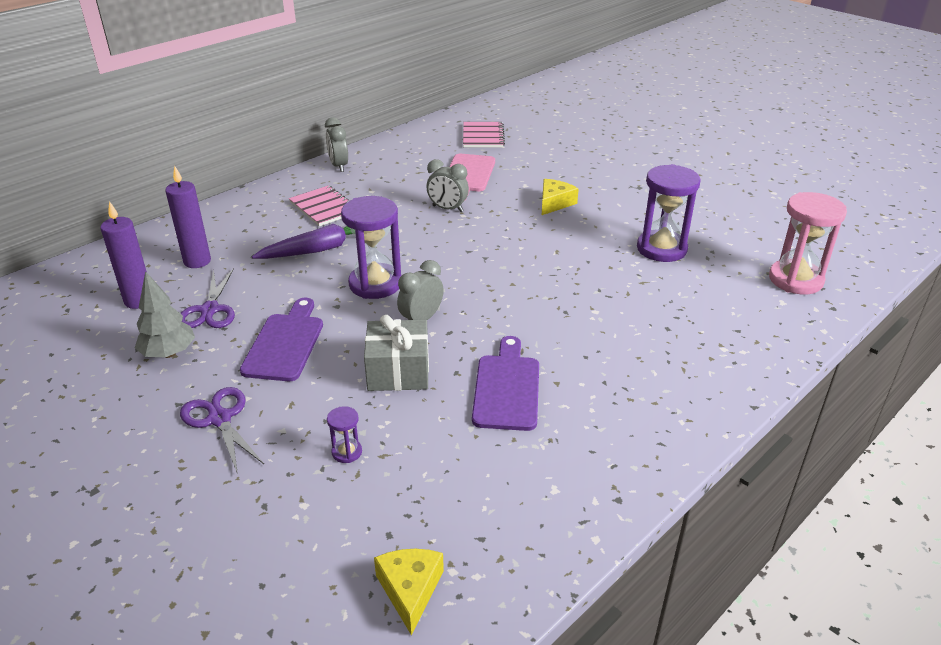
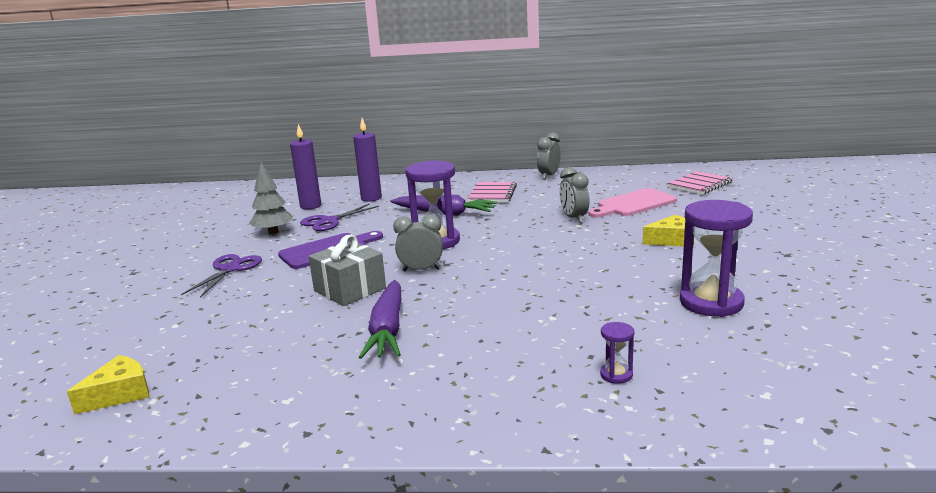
camera: 50 degrees right, 15 degrees down
(347, 452) = (241, 313): purple hourglass -> purple hourglass (616, 375)
(507, 388) = (387, 330): purple cutting board -> purple carrot
(795, 280) = (827, 386): pink hourglass -> none

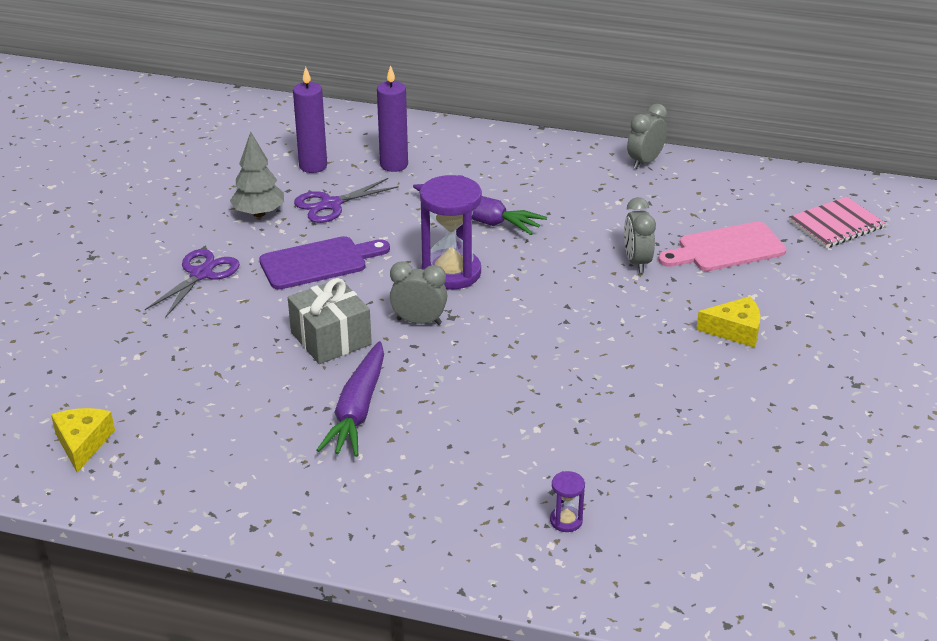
camera: 10 degrees right, 15 degrees up
(120, 394) = (83, 443): yellow cheese -> yellow cheese turned 60 degrees counterclockwise
(492, 194) = (554, 188): pink notebook -> none
(711, 303) = (719, 443): purple hourglass -> none

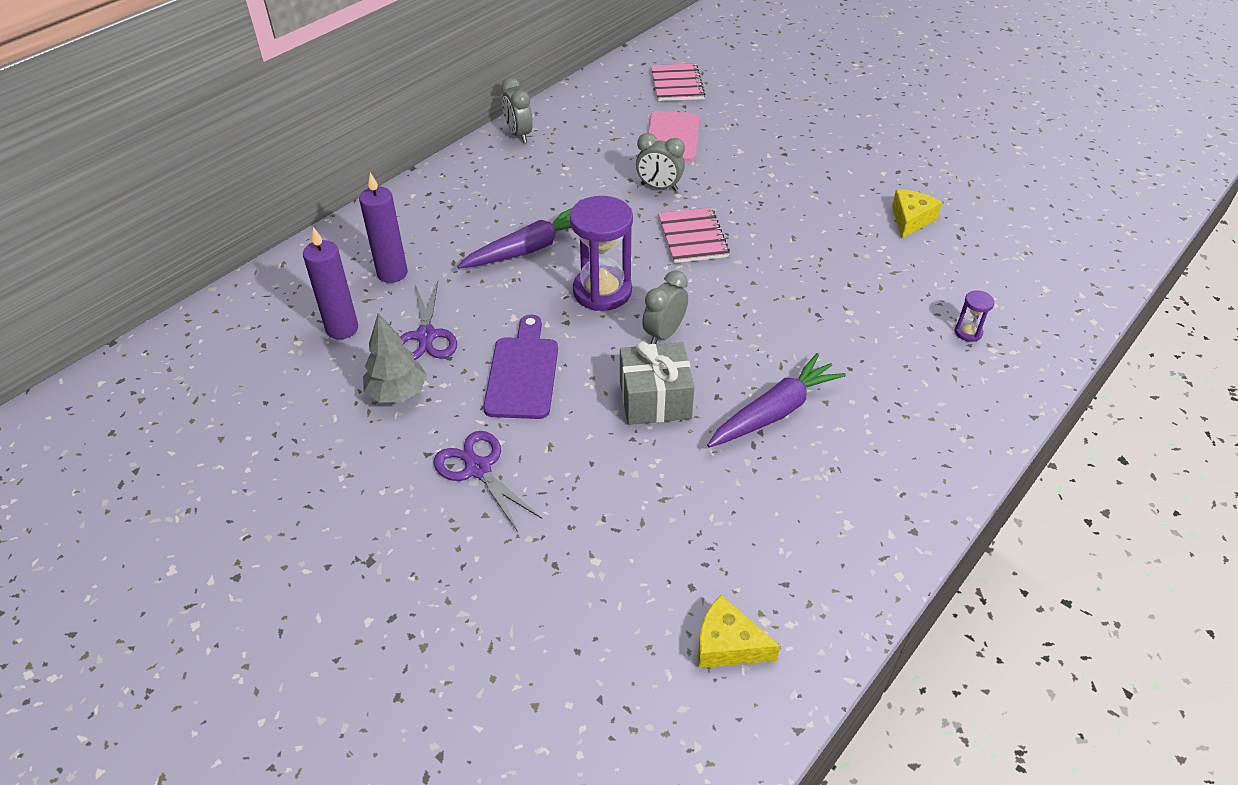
camera: 65 degrees left, 10 degrees up
(357, 410) = (775, 411): purple carrot -> purple carrot turned 75 degrees counterclockwise
(574, 302) = (693, 237): none -> pink notebook
(735, 330) = (778, 173): yellow cheese -> yellow cheese (911, 219)

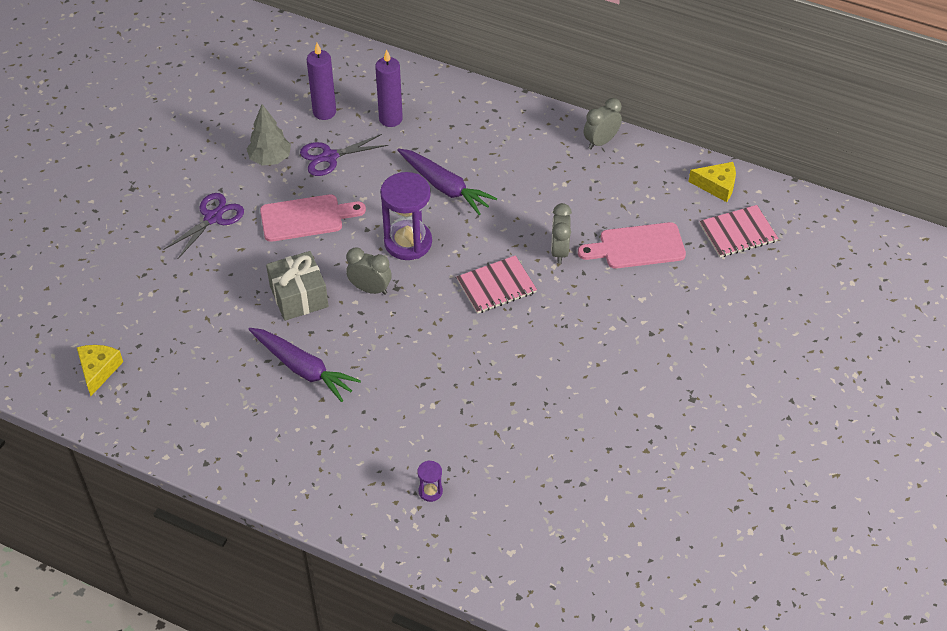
camera: 75 degrees right, 5 degrees up
(523, 373) = (306, 218): purple cutting board -> pink cutting board
(911, 219) = (580, 441): yellow cheese -> yellow cheese (717, 186)

